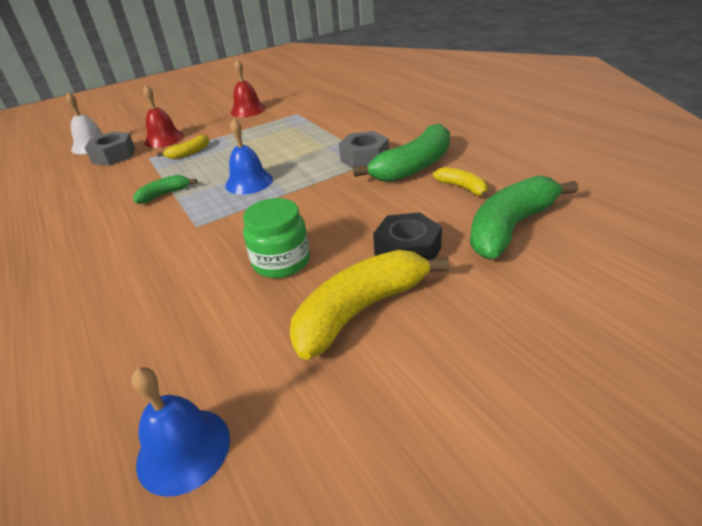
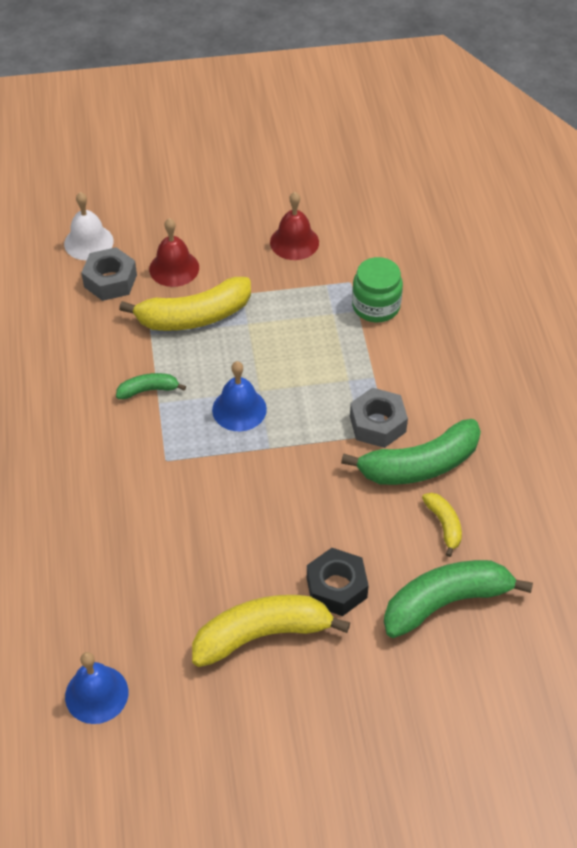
camera: 20 degrees right, 15 degrees up
(189, 153) = (194, 316): yellow banana -> yellow banana, size x2.01
(281, 261) = (224, 548): green jar -> green jar (376, 306)

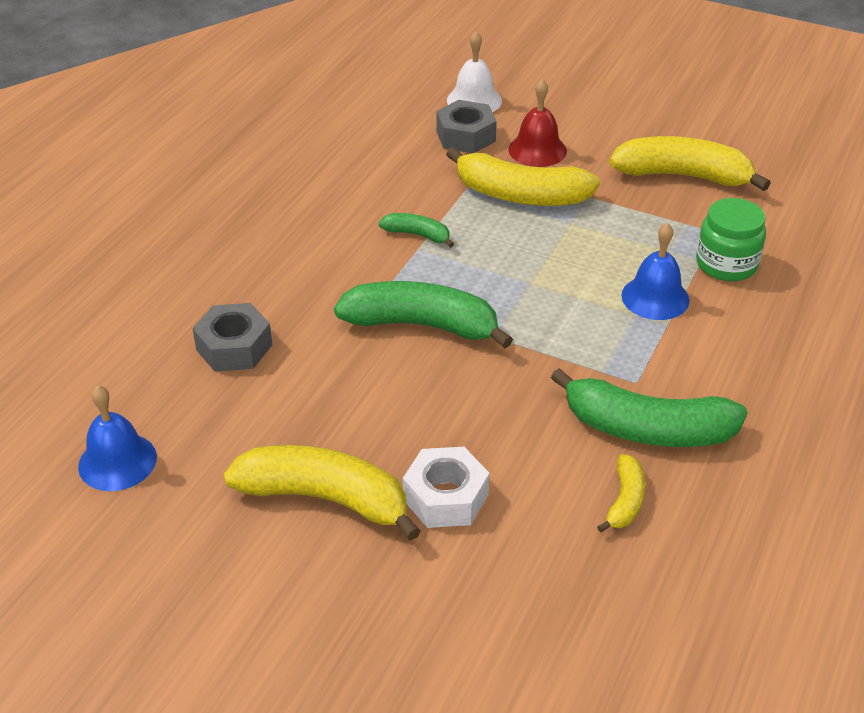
camera: 35 degrees right, 10 degrees down
(239, 409) = (493, 289): blue bell -> blue bell (655, 297)
(294, 242) = (683, 176): red bell -> yellow banana
(336, 587) = (445, 497): black nut -> white nut
(377, 424) = (632, 369): grey nut -> grey nut (234, 347)
(446, 602) = (558, 578): green banana -> green banana (422, 325)

